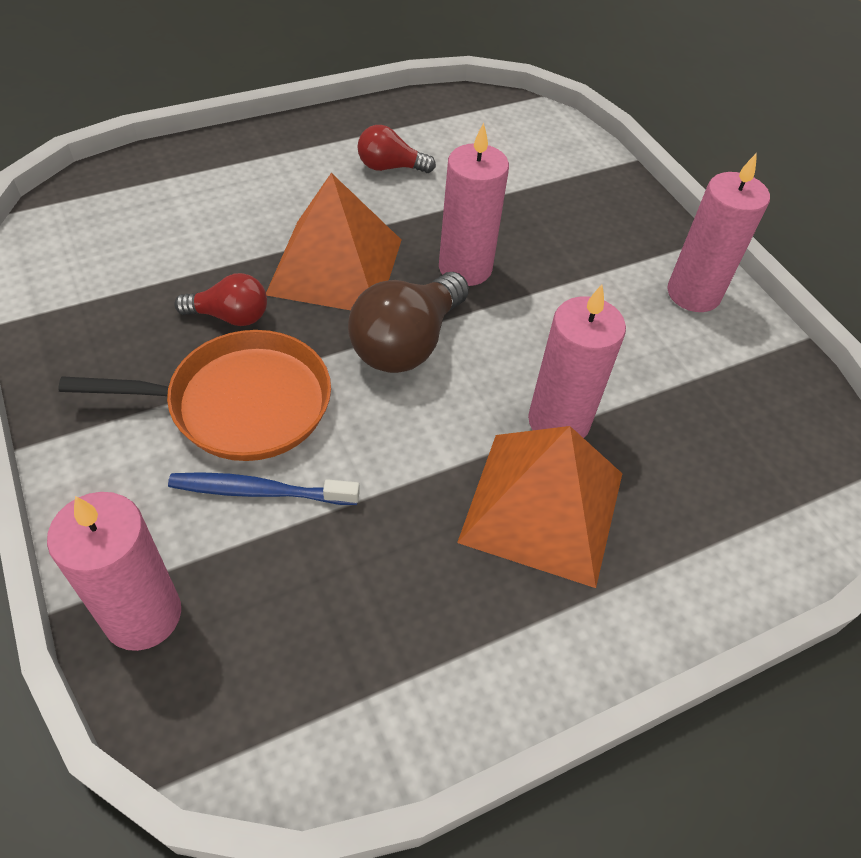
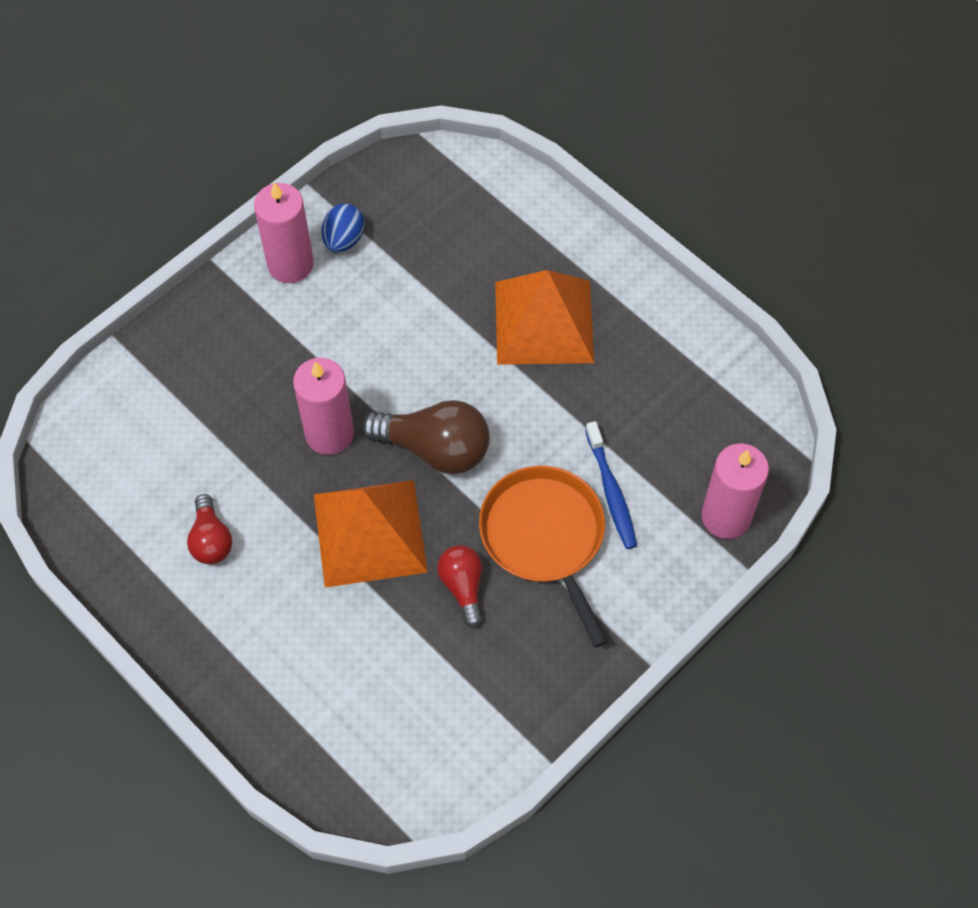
camera: 105 degrees left, 10 degrees up
(558, 421) = (467, 328): pink candle -> none
(720, 346) = (344, 240): none -> blue egg

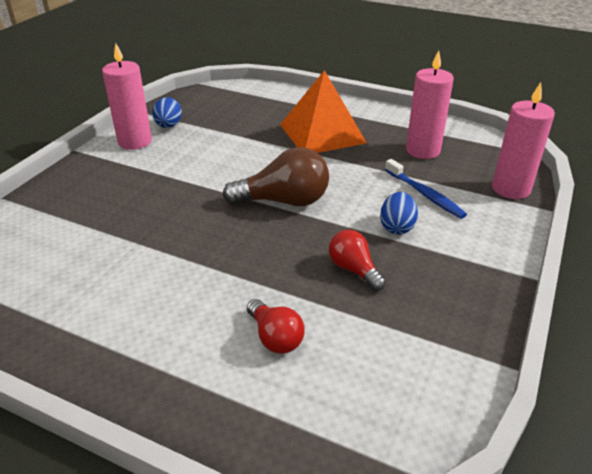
camera: 20 degrees left, 25 degrees down
(211, 540) = (119, 294): red light bulb -> red light bulb (275, 337)
(329, 434) = (198, 211): pink candle -> pink candle (423, 150)
(370, 532) = (258, 256): orange pyramid -> none
(545, 537) = (397, 227): orange pan -> blue egg

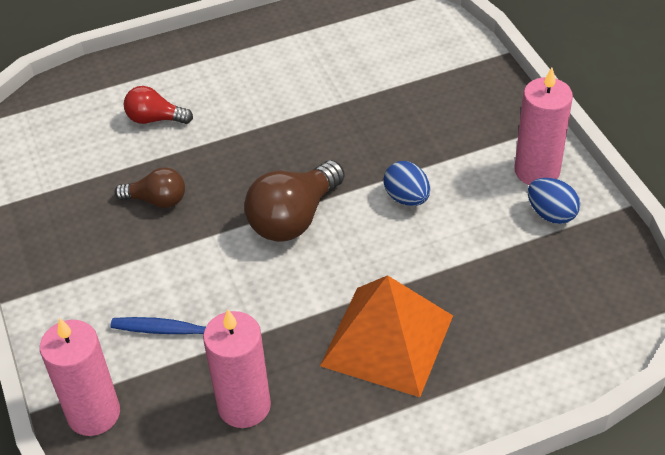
camera: 135 degrees right, 10 degrees up
(354, 270) = (157, 200): red light bulb -> brown light bulb
(397, 227) = (164, 267): blue egg -> blue egg (406, 198)

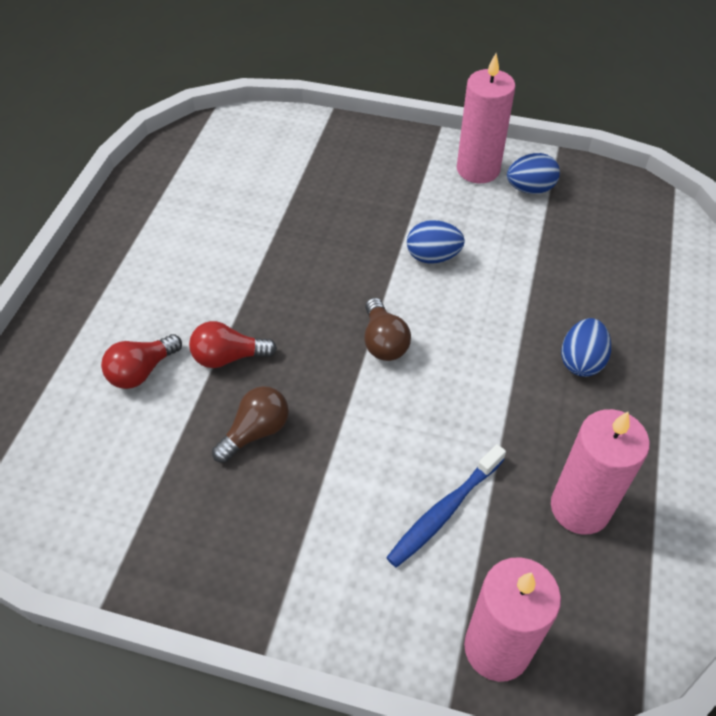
camera: 55 degrees left, 5 degrees up
(204, 150) = (228, 357): none -> red light bulb
(294, 218) = (383, 342): brown light bulb -> brown light bulb, size x0.59
(387, 340) = (581, 361): orange pyramid -> blue egg

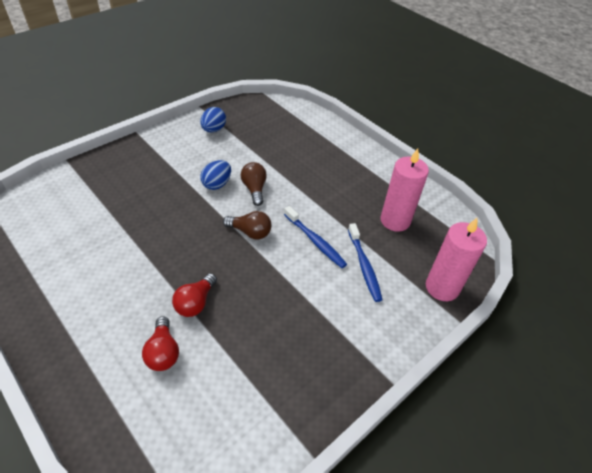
camera: 60 degrees left, 5 degrees down
(256, 432) = (258, 316): brown light bulb -> brown light bulb (254, 189)
(436, 424) = (315, 241): none -> blue toothbrush
(478, 169) = (181, 137): pink candle -> none
(581, 361) = (324, 175): blue egg -> none

